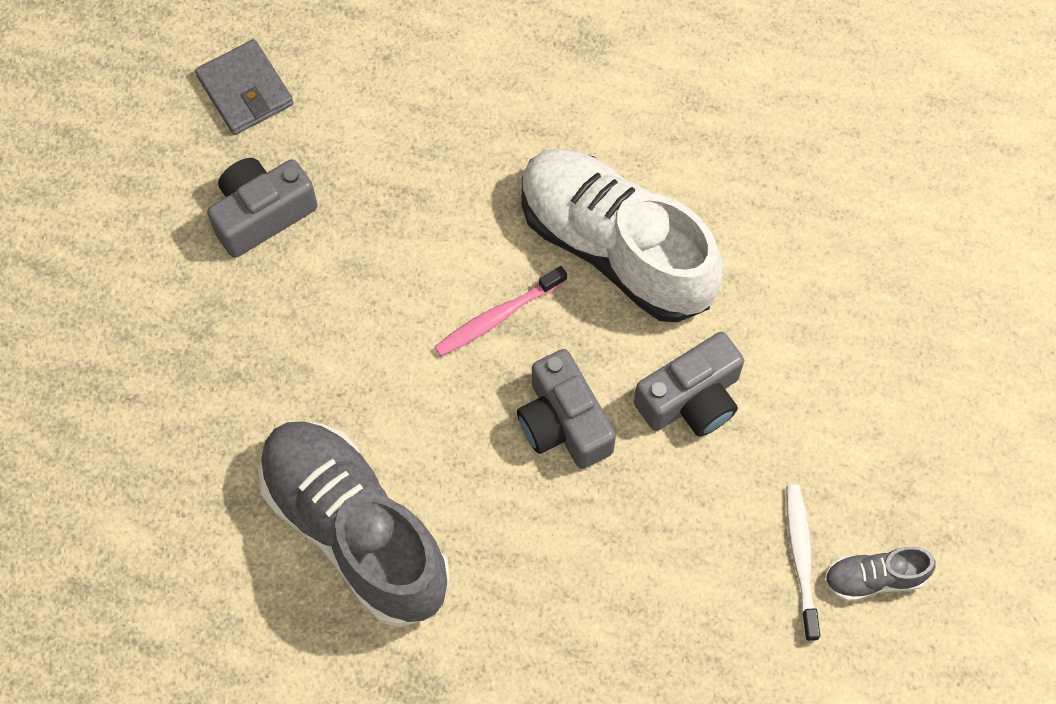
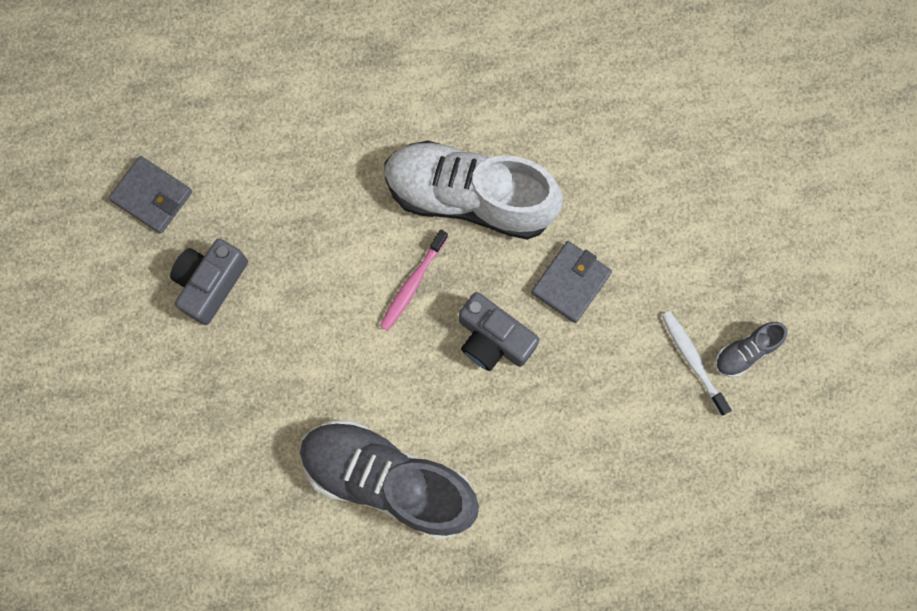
camera: 25 degrees left, 10 degrees up
(691, 399) = (571, 283): grey camera -> grey wallet

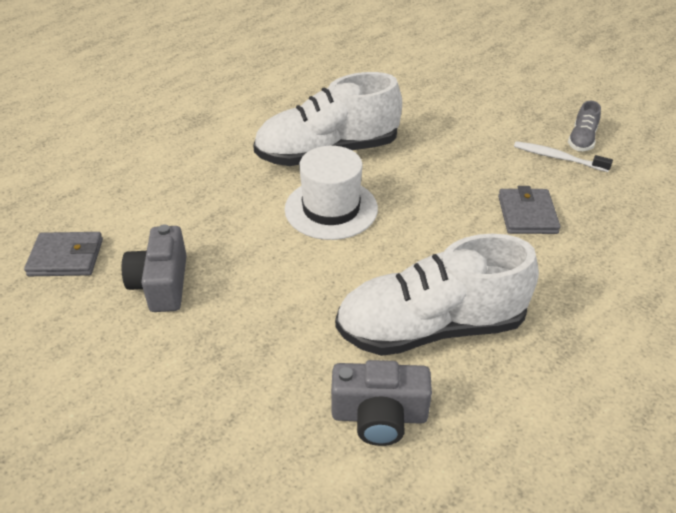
camera: 35 degrees left, 35 degrees down
(388, 480) = (431, 327): grey shoe -> white shoe
(412, 284) = (331, 209): pink toothbrush -> white hat
(493, 339) = (420, 209): grey camera -> grey camera (379, 416)
(571, 283) = (439, 159): grey wallet -> grey wallet (527, 214)

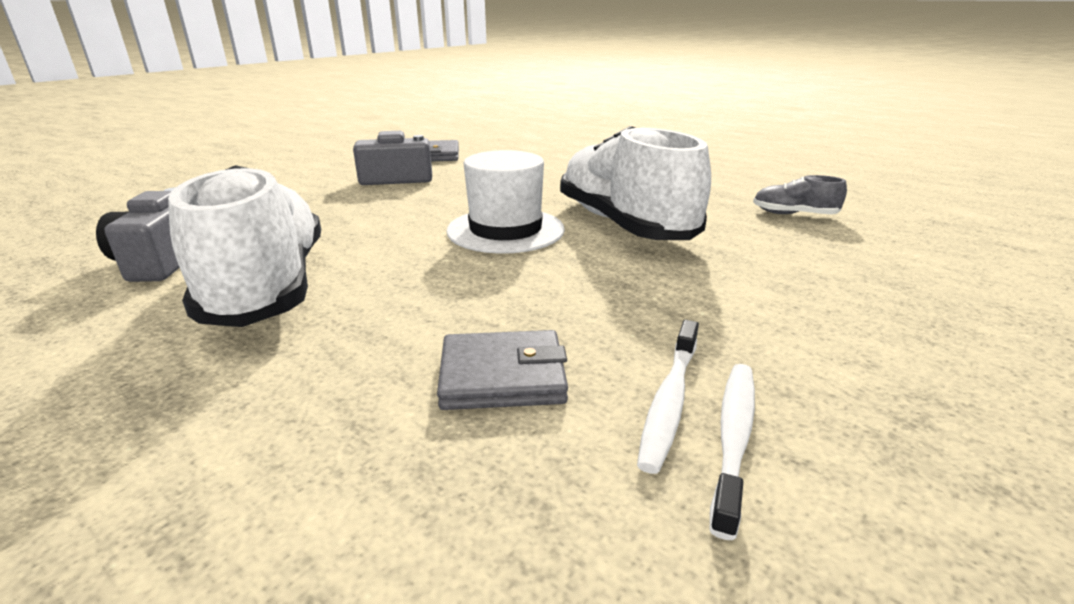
camera: 85 degrees right, 15 degrees down
(537, 168) = (669, 401): none -> white toothbrush
(581, 140) = (859, 496): grey shoe -> grey shoe (794, 214)

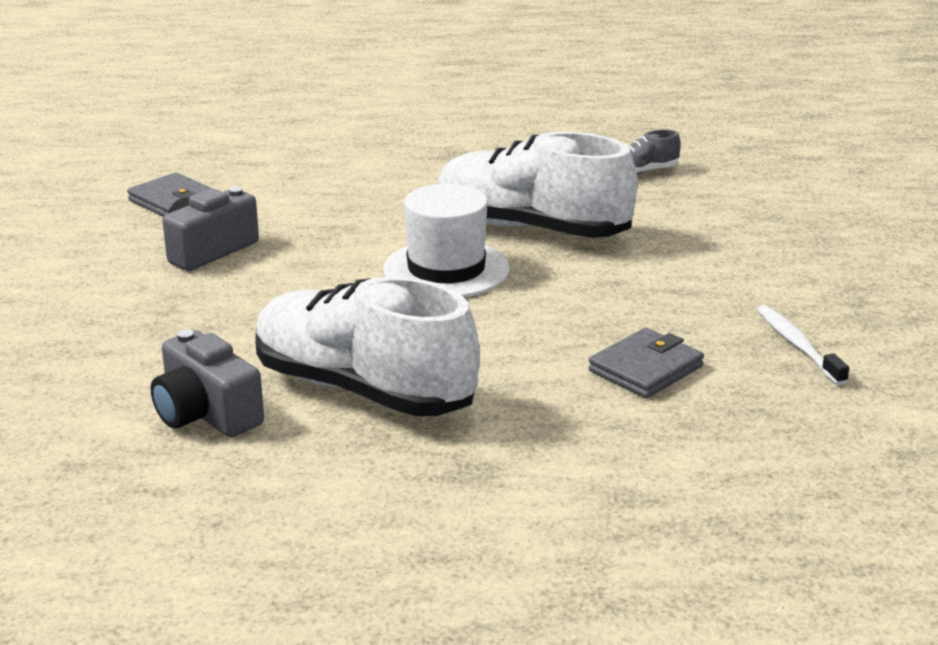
camera: 40 degrees left, 0 degrees up
(669, 401) = (747, 342): white toothbrush -> none

